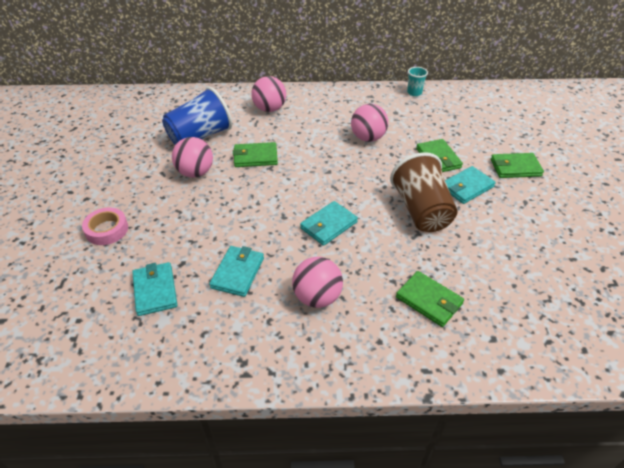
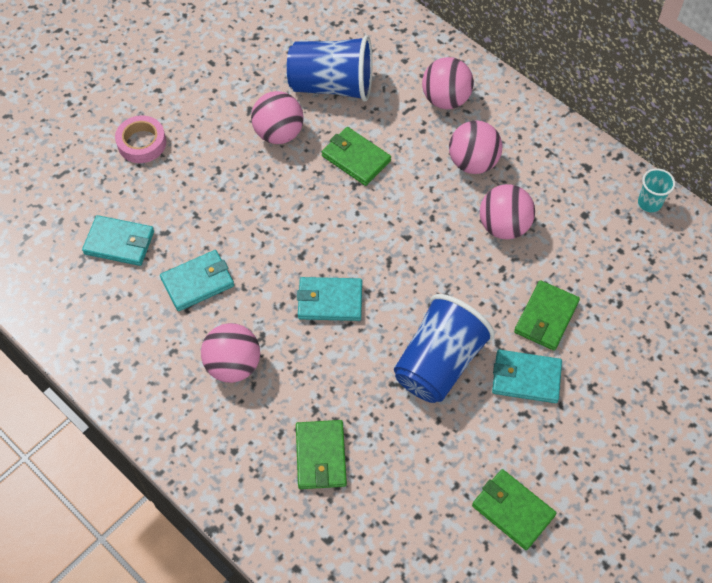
camera: 45 degrees right, 15 degrees up
(155, 290) = (119, 243): turquoise wallet -> turquoise wallet turned 75 degrees clockwise
(318, 124) = (473, 163): none -> pink ball
(421, 211) = (439, 363): brown cup -> blue cup
(515, 168) = (618, 403): green wallet -> green wallet (513, 510)

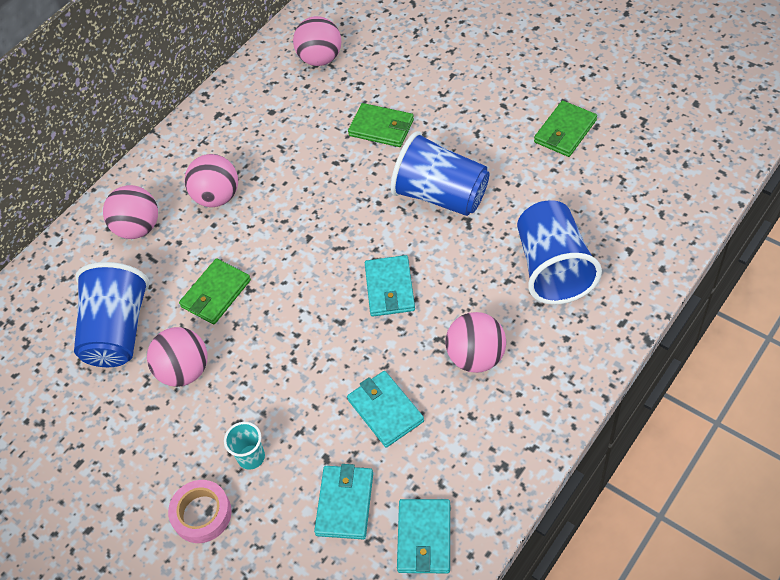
camera: 90 degrees left, 5 degrees down
(321, 456) = (553, 268): green wallet -> blue cup
(504, 226) = (289, 166): pink ball -> pink ball (320, 59)
(526, 378) = (443, 135): turquoise wallet -> turquoise wallet (424, 538)
(649, 203) = (255, 71): turquoise cup -> turquoise cup (251, 457)

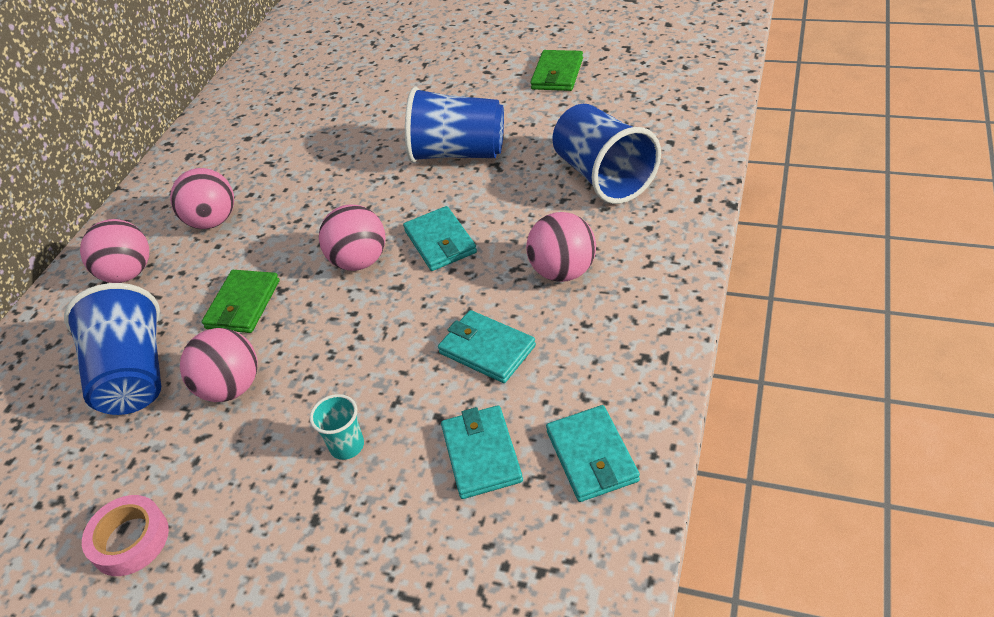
camera: 20 degrees left, 10 degrees down
(202, 514) = (307, 526): pink tape -> pink tape (130, 540)
(320, 59) = (283, 86): pink ball -> pink ball (359, 261)
(381, 128) = (371, 119): green wallet -> none

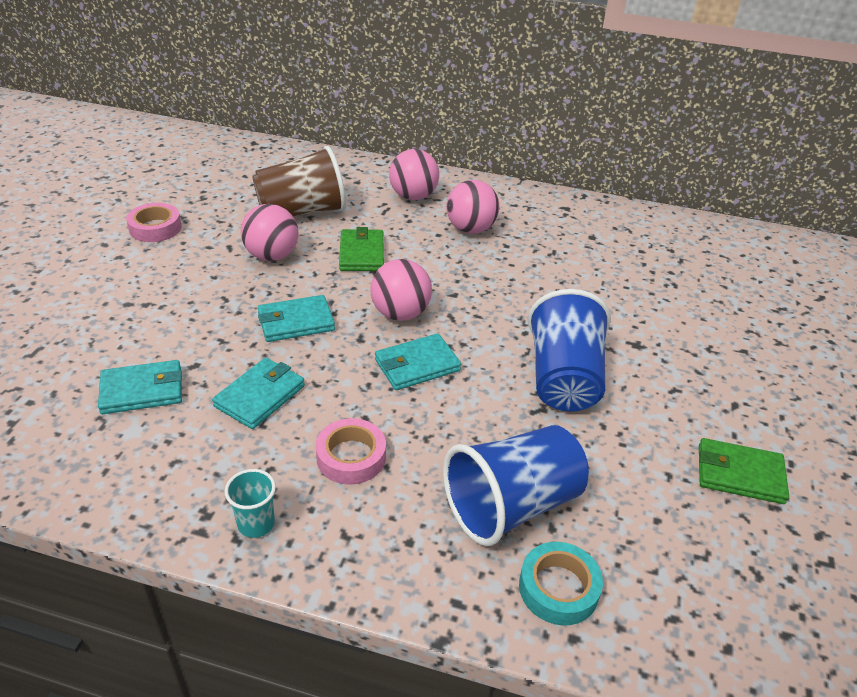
camera: 80 degrees right, 5 degrees down
(134, 375) = (302, 212): blue cup -> brown cup
(243, 304) = (362, 253): green wallet -> green wallet turned 75 degrees clockwise
(347, 446) = (187, 316): turquoise cup -> turquoise cup (256, 524)
(563, 271) = (351, 457): pink ball -> pink tape
(592, 456) = (104, 462): turquoise wallet -> turquoise wallet (296, 322)
(673, 153) = (558, 588): none -> turquoise tape

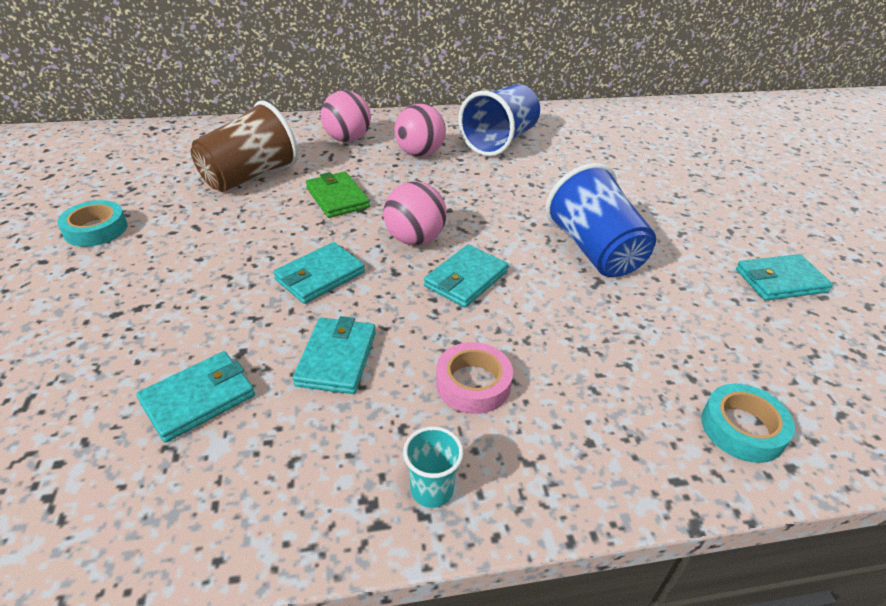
camera: 25 degrees left, 0 degrees up
(155, 228) = (96, 229): pink tape -> turquoise tape
(272, 256) = (248, 223): pink ball -> none
(512, 506) = (646, 372): blue cup -> blue cup (500, 141)
(739, 474) = (780, 281): green wallet -> turquoise wallet

